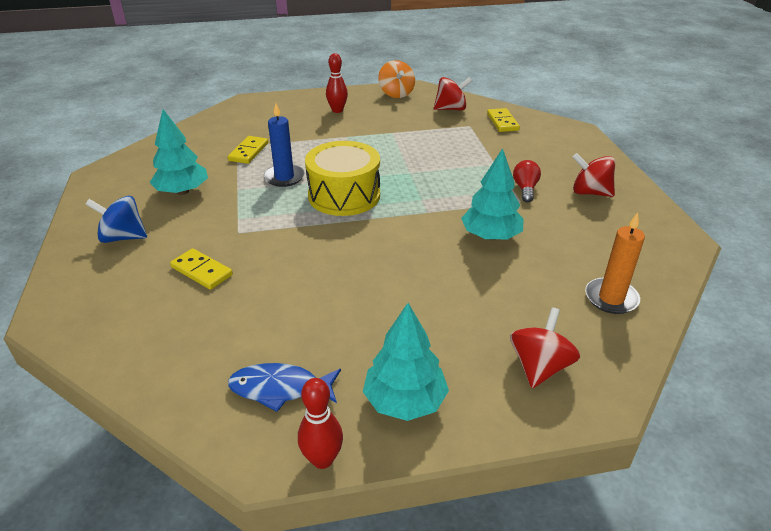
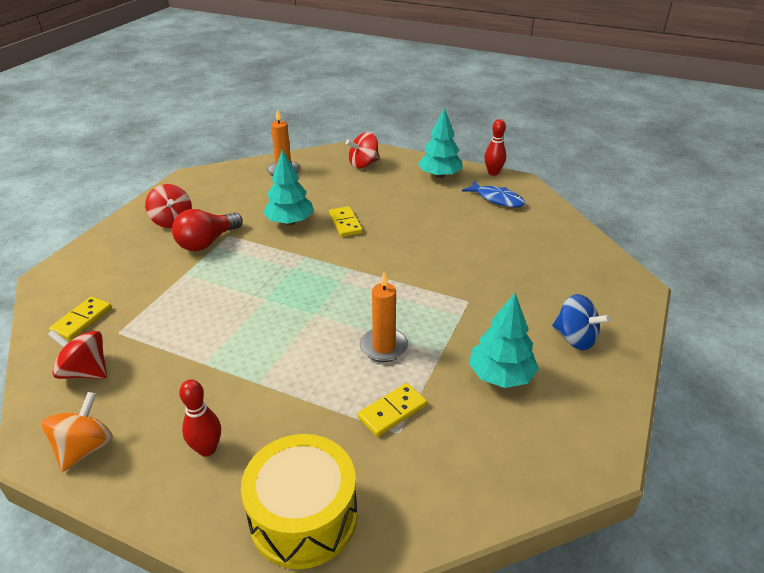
camera: 145 degrees left, 0 degrees up
(201, 271) = (514, 278): yellow domino -> yellow domino (345, 223)
(284, 177) = (383, 347): blue candle -> orange candle
(344, 195) = (349, 299): yellow drum -> yellow drum (303, 516)
(525, 189) = (207, 242): red light bulb -> red light bulb, size x1.60

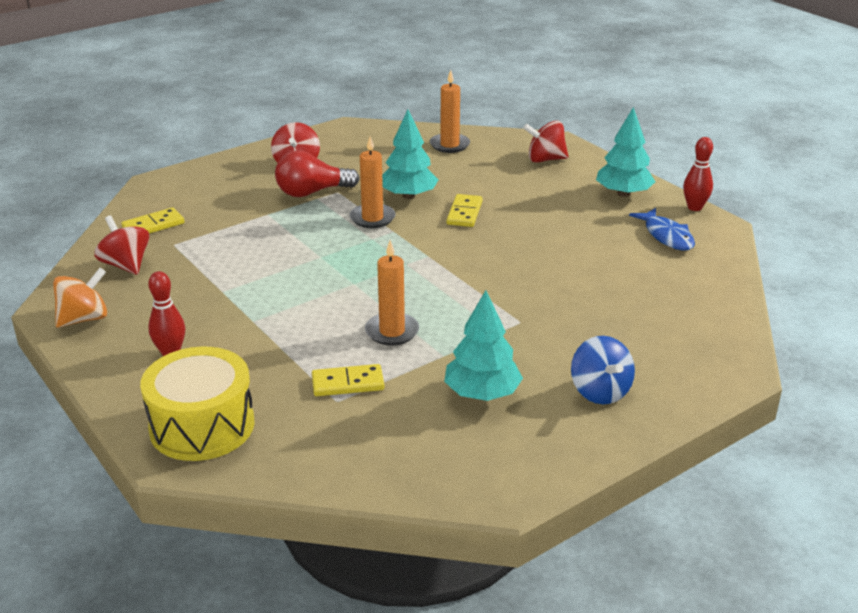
camera: 30 degrees right, 5 degrees down
(278, 250) = (372, 218): none -> orange candle

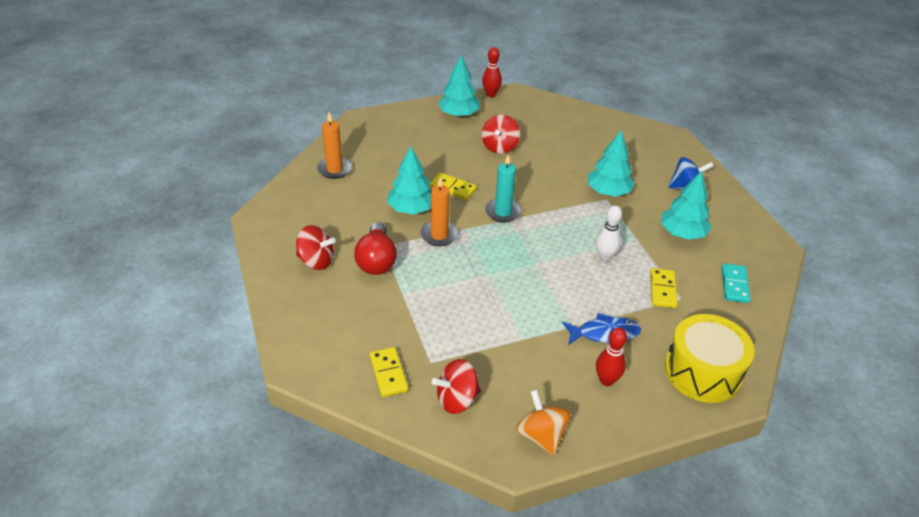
camera: 75 degrees left, 10 degrees up
(388, 449) = (734, 285): none -> turquoise domino
(392, 331) = (604, 257): orange candle -> white bowling pin
(439, 250) = (503, 212): none -> turquoise candle
(537, 321) = (608, 192): none -> turquoise tree
(545, 159) = (388, 131): red spinning top -> red spinning top (499, 147)
(666, 236) = (522, 115): blue fish -> blue fish (604, 333)

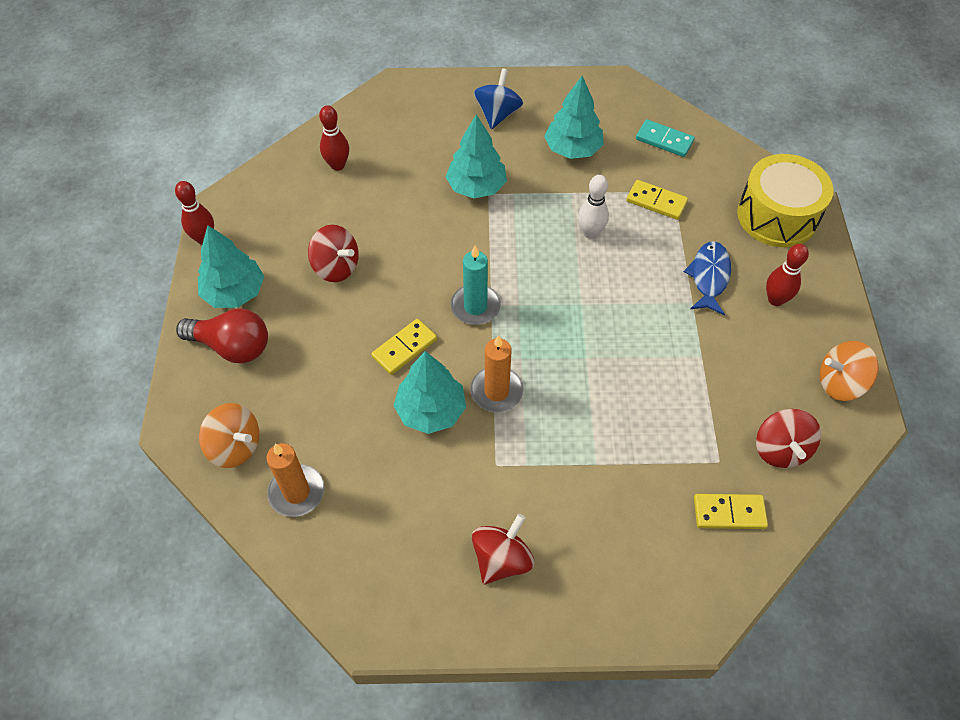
camera: 70 degrees left, 15 degrees up
(355, 141) = (235, 446): none -> orange spinning top
(376, 260) = (524, 480): red light bulb -> red light bulb (232, 347)
(582, 128) = (337, 165): none -> red bowling pin

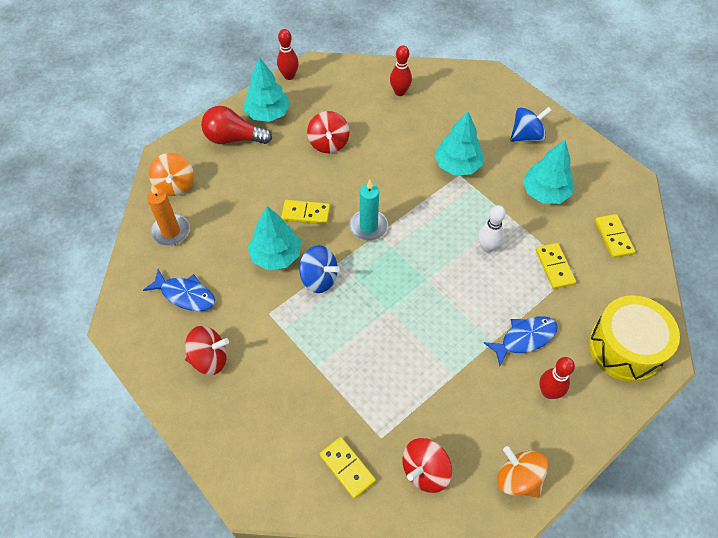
camera: 50 degrees right, 0 degrees up
(232, 347) = (233, 138): red light bulb -> red light bulb turned 120 degrees clockwise
(398, 531) = (185, 295): none -> blue fish
(496, 391) = (319, 279): orange candle -> blue spinning top
(664, 140) = (613, 237): turquoise domino -> yellow domino

